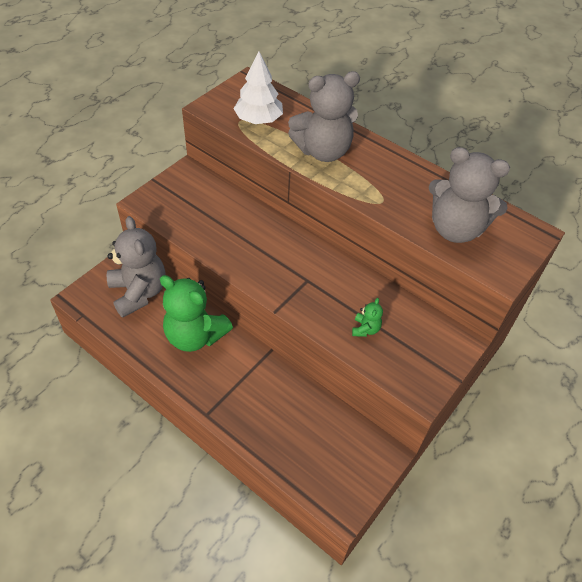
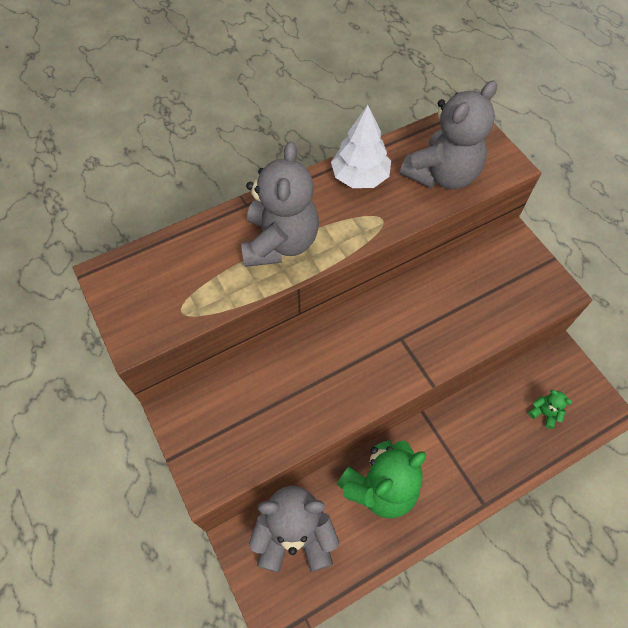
camera: 65 degrees left, 10 degrees up
(258, 120) = (191, 289): white tree -> white tree (360, 177)
(365, 329) = (479, 309): green teddy bear -> green teddy bear (544, 413)

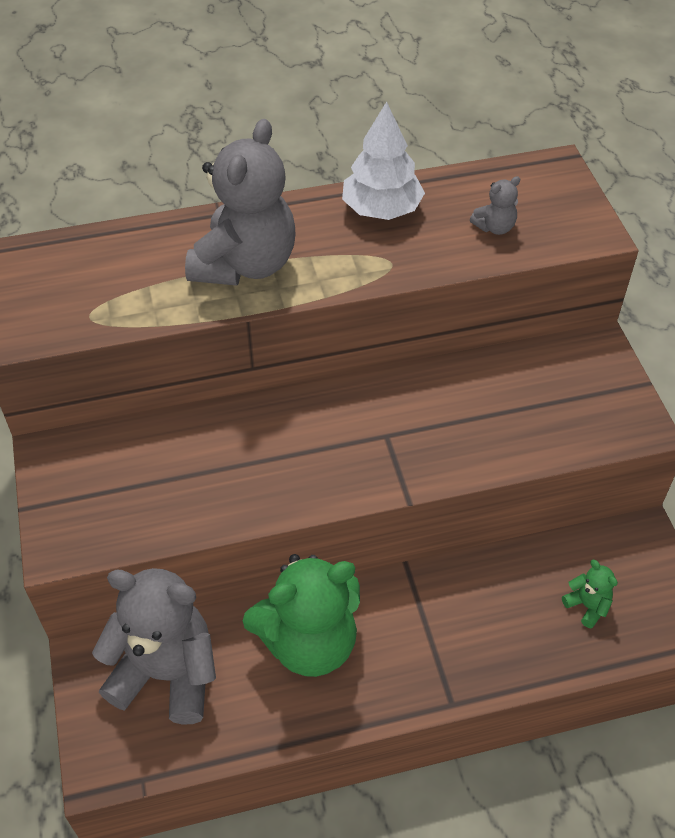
camera: 15 degrees right, 10 degrees down
(442, 175) = (495, 227): grey teddy bear -> grey teddy bear, size x0.42

